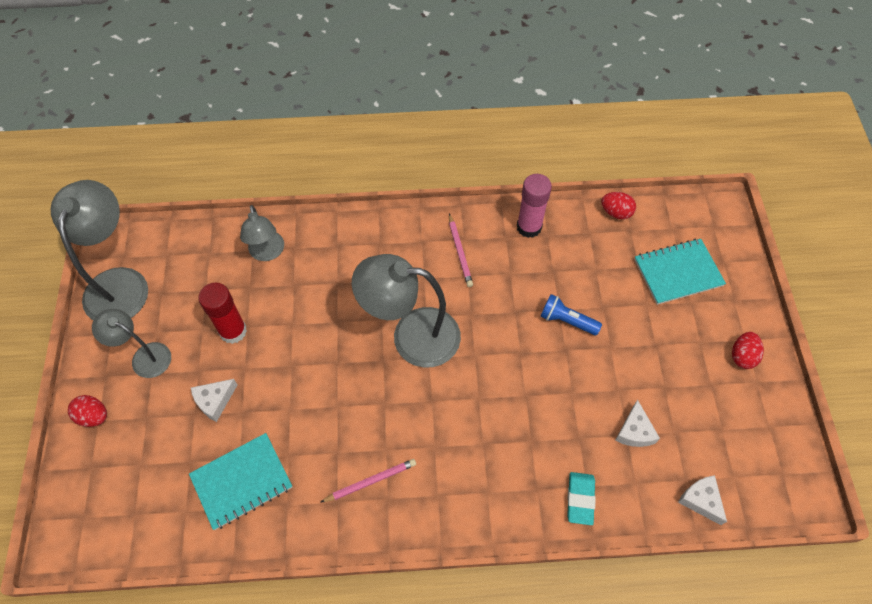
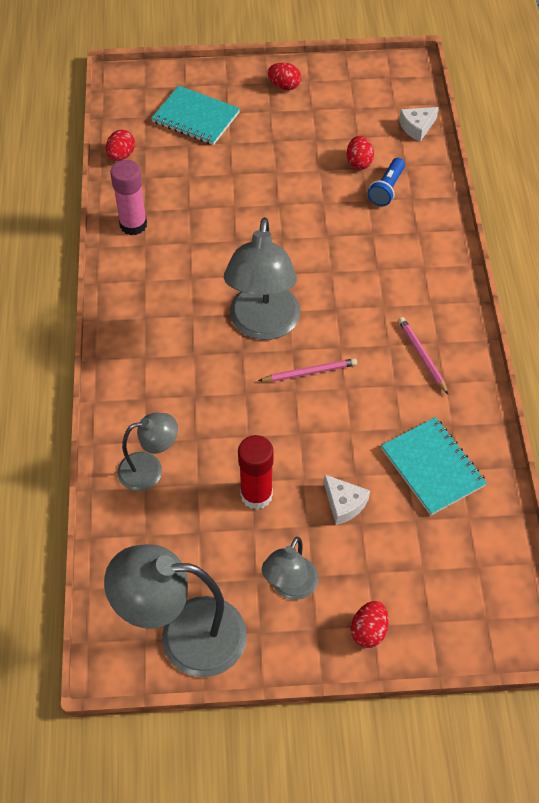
camera: 90 degrees left, 5 degrees down
(460, 252) = (161, 284): pink pencil -> pink pencil (309, 372)
(567, 321) = (247, 201): blue flashlight -> blue flashlight (387, 189)
(580, 499) = (424, 203): turquoise eraser -> none
(634, 431) = (359, 162): white cheese -> red egg
(678, 272) = (195, 117): turquoise notebook -> turquoise notebook turned 45 degrees counterclockwise

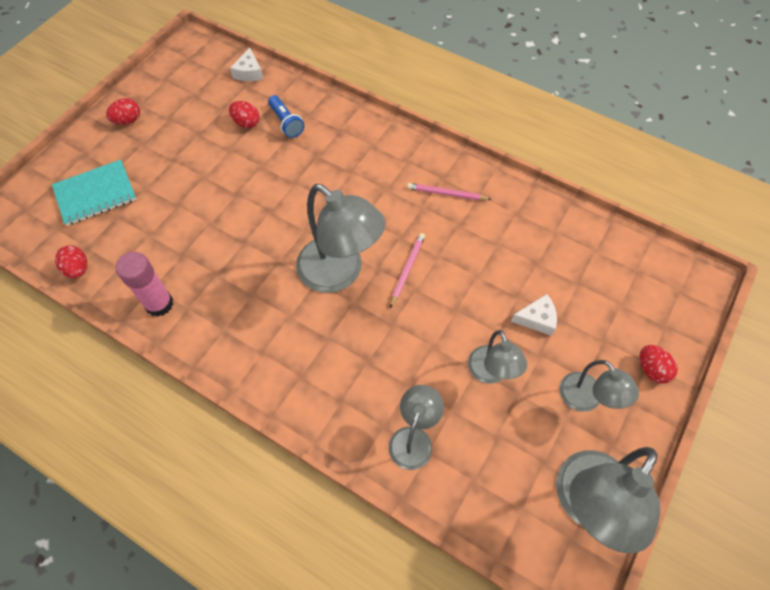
camera: 55 degrees left, 5 degrees up
(256, 495) = (490, 373): red glue stick -> grey lamp
(432, 467) = (542, 246): turquoise notebook -> none

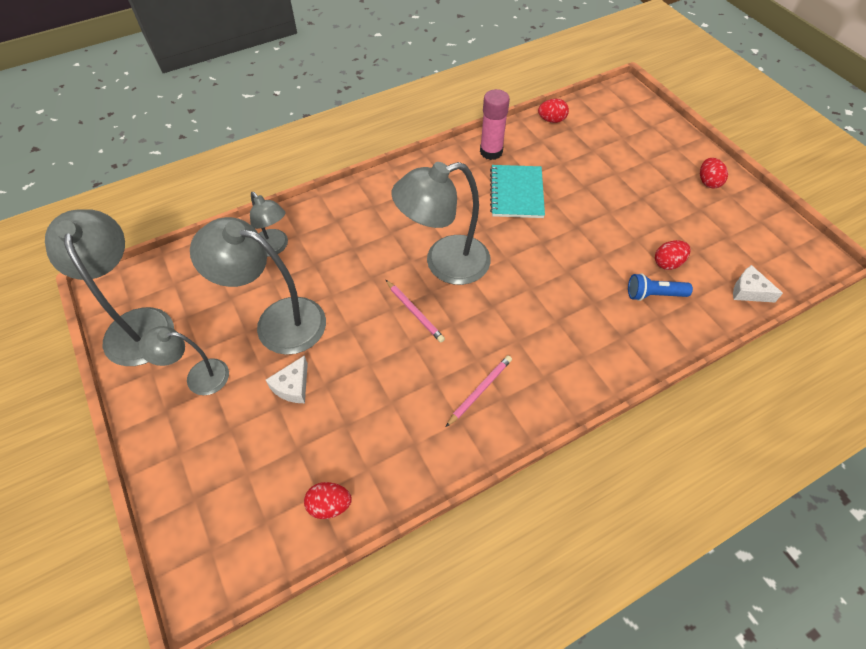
camera: 120 degrees right, 5 degrees down
(95, 194) = (624, 144): turquoise notebook -> turquoise notebook (516, 193)
(490, 373) = (277, 321): grey lamp -> grey lamp, size x1.74
(651, 369) = (172, 451): red egg -> red egg (330, 505)

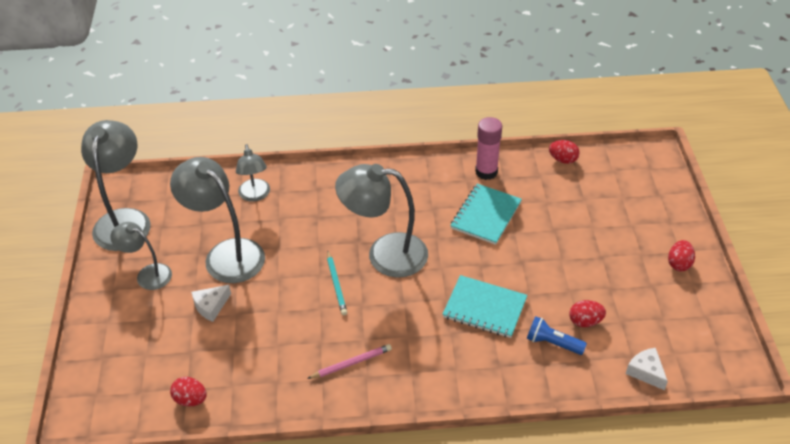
camera: 25 degrees right, 10 degrees down
(414, 312) = (336, 284): pink pencil -> turquoise pencil
(572, 283) = (484, 308): none -> turquoise notebook

